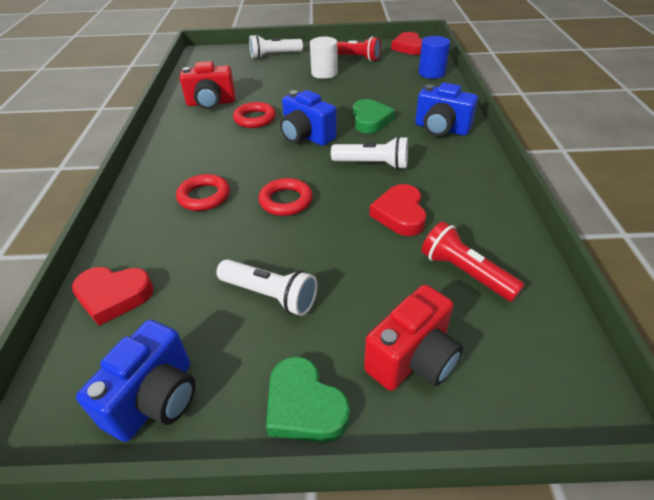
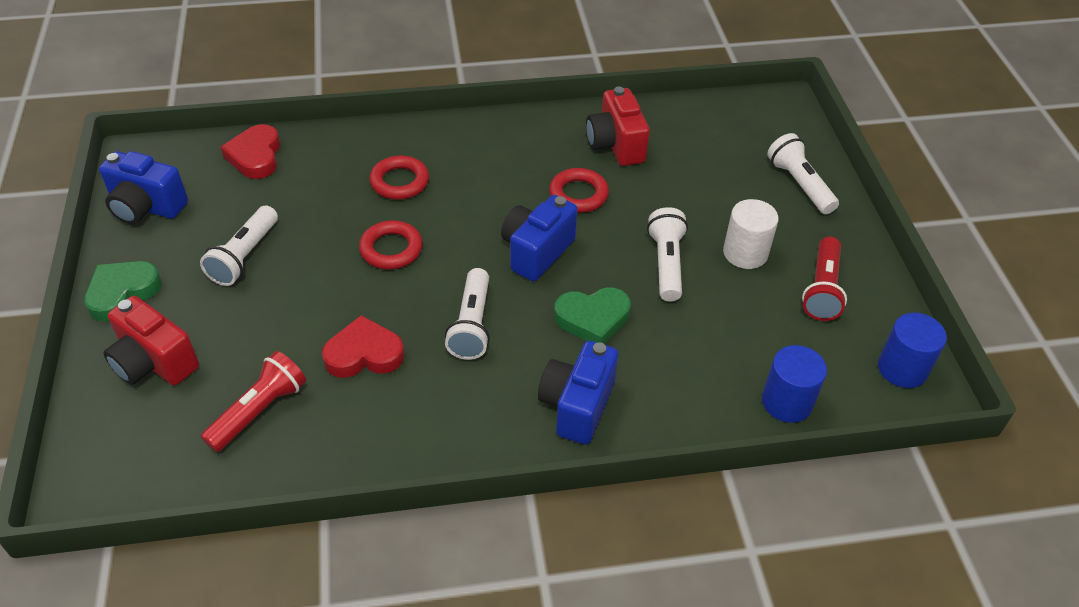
camera: 80 degrees right, 5 degrees up
(327, 95) = (666, 263): none -> white flashlight
(408, 47) = (902, 368): red heart -> blue cylinder

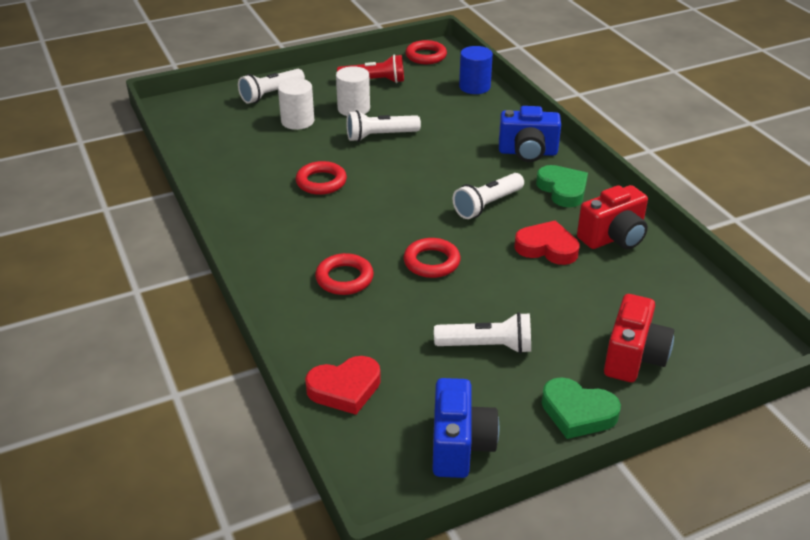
camera: 105 degrees left, 10 degrees down
(259, 411) = (632, 283): red flashlight -> none
(364, 354) = (547, 248): red heart -> red heart turned 135 degrees clockwise
(472, 325) = (487, 205): white flashlight -> white flashlight turned 150 degrees clockwise
(536, 252) = (396, 190): blue camera -> none
(592, 318) = (450, 157): green heart -> green heart (562, 190)
(615, 145) = (250, 173): red camera -> red camera (613, 238)
(723, 197) = (297, 121): none -> white cylinder
(902, 368) = (426, 56): blue cylinder -> red ring

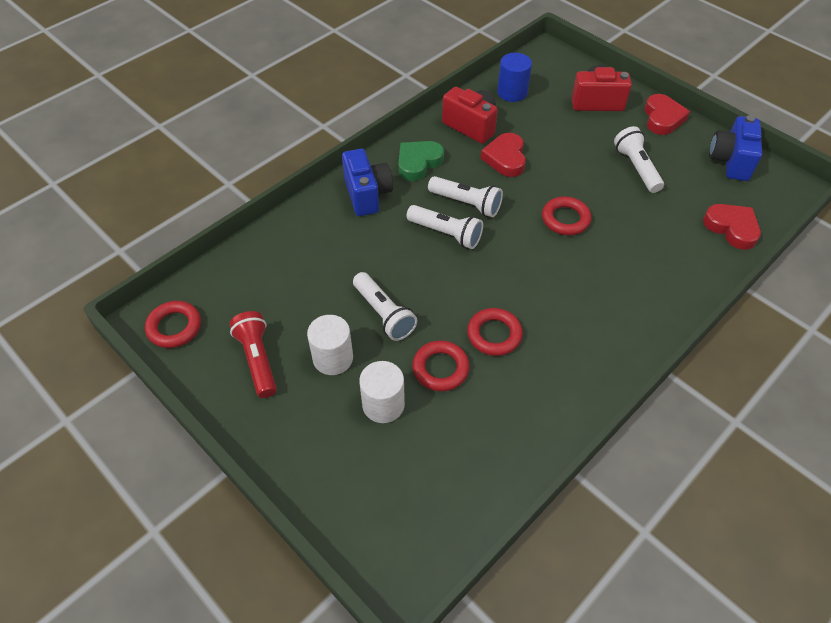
camera: 110 degrees left, 15 degrees up
(271, 94) = (327, 463): white flashlight -> white flashlight (446, 233)
(344, 278) = (622, 267): red ring -> red ring (440, 368)
(460, 446) = (730, 161): blue camera -> blue camera turned 60 degrees counterclockwise
(474, 87) = (244, 262): blue cylinder -> blue cylinder (512, 92)
(577, 412) = (662, 118): green heart -> red heart

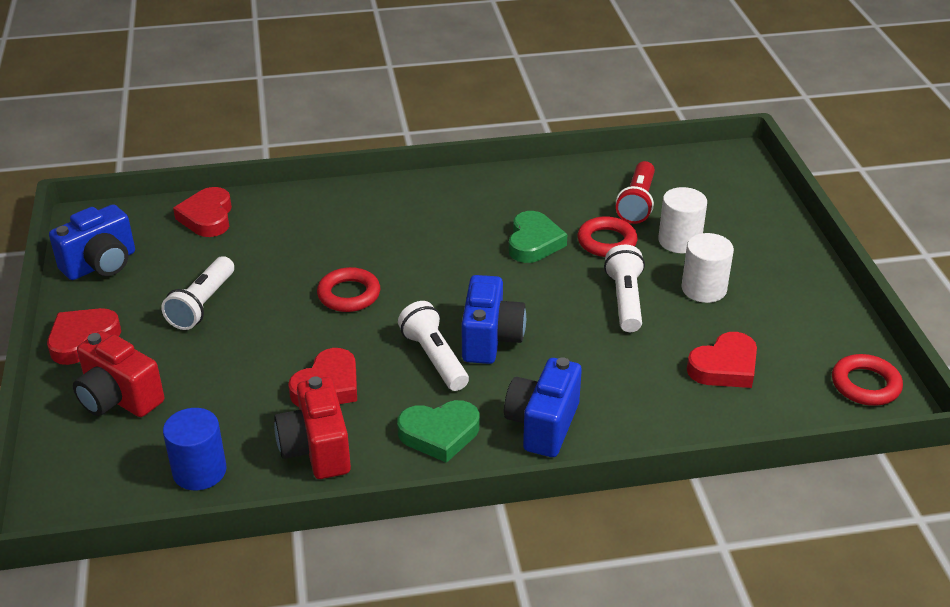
camera: 145 degrees left, 15 degrees down
(257, 360) = (782, 319): red flashlight -> red flashlight (637, 203)
(280, 291) = (724, 367): none -> red heart
(446, 233) = (490, 339): white flashlight -> blue camera
(494, 334) = (534, 242): red ring -> green heart

